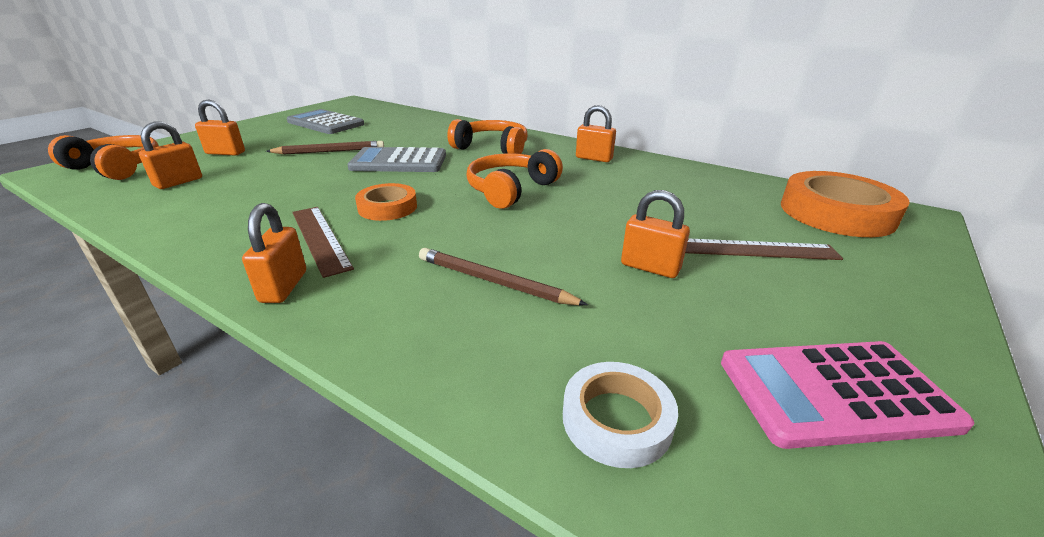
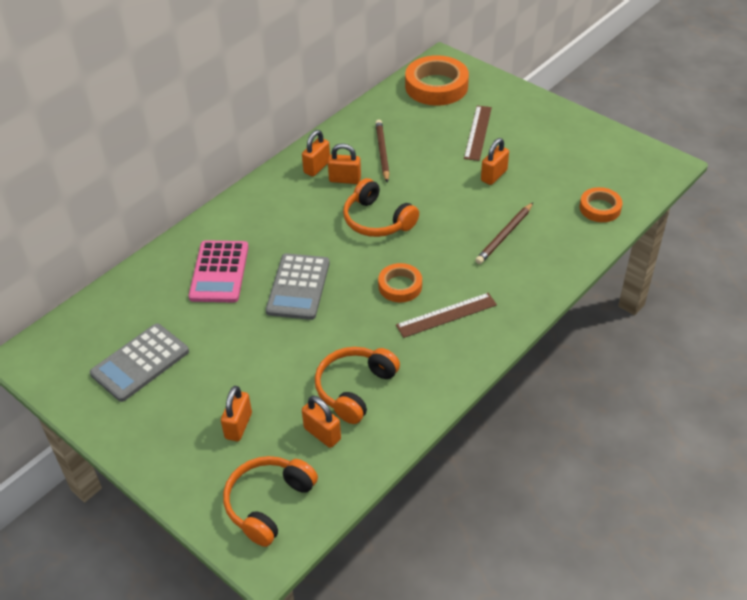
camera: 80 degrees left, 15 degrees up
(283, 287) = (505, 320): orange padlock -> orange padlock (345, 179)
(329, 151) = (254, 341): brown pencil -> brown pencil (382, 152)
(492, 148) = (274, 225): orange headphones -> orange headphones (355, 389)
(616, 419) = (600, 208): white tape -> orange tape
(834, 393) = (586, 150): pink calculator -> pink calculator (219, 272)

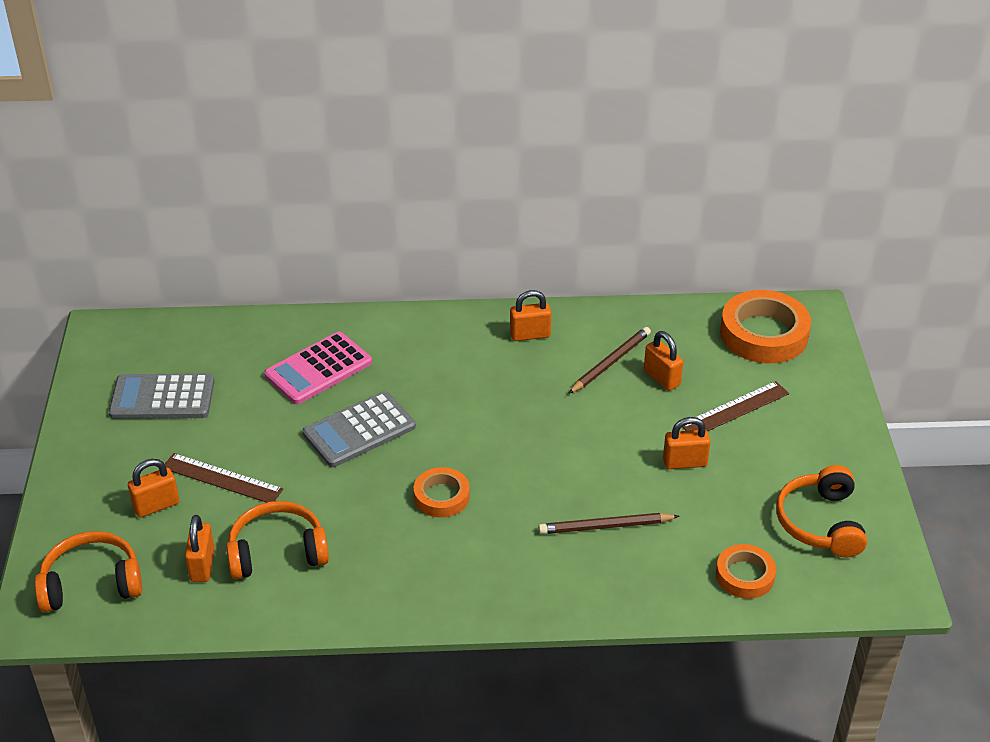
camera: 45 degrees right, 5 degrees down
(345, 179) = (538, 364): orange padlock -> orange padlock (661, 378)
(377, 220) = (510, 423): orange headphones -> orange headphones (820, 522)
(446, 315) = (442, 554): brown ruler -> brown ruler (222, 479)

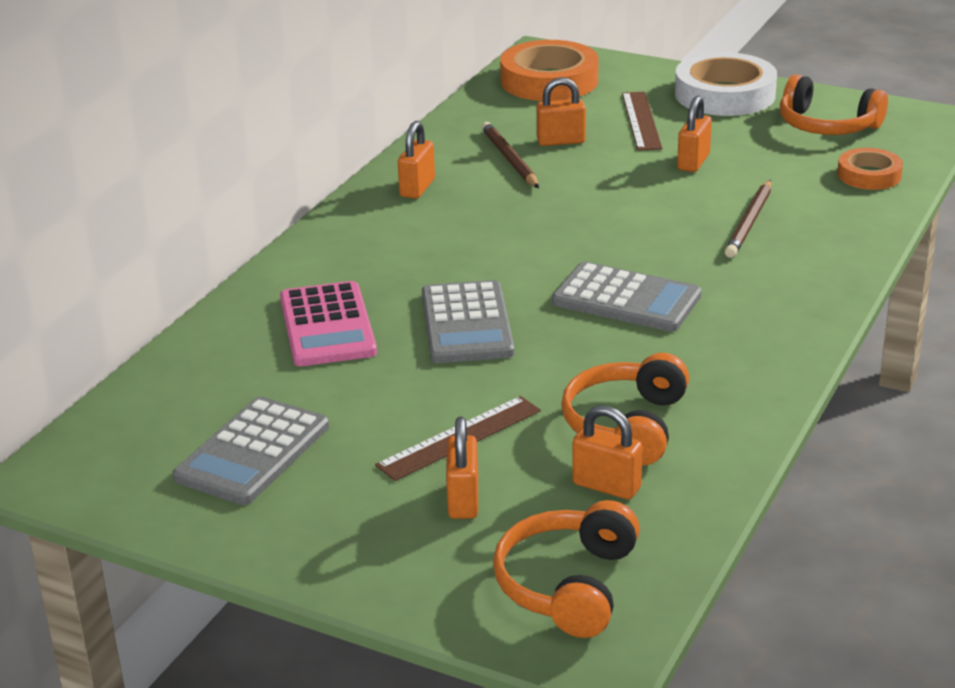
camera: 60 degrees left, 10 degrees down
(441, 496) = (626, 299): orange tape -> grey calculator
(827, 441) = (724, 94): none -> white tape

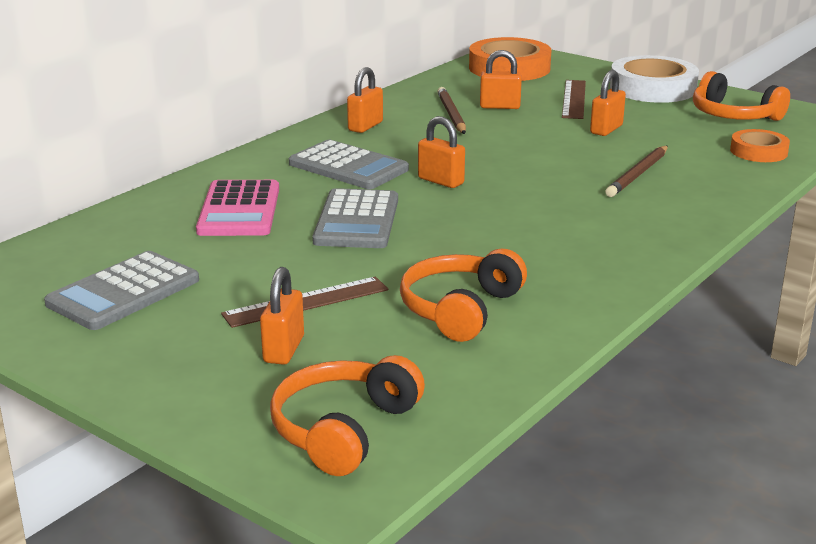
camera: 10 degrees right, 5 degrees down
(606, 486) = (419, 354): orange padlock -> orange padlock (441, 181)
(626, 299) = (504, 217): grey calculator -> grey calculator (348, 167)

